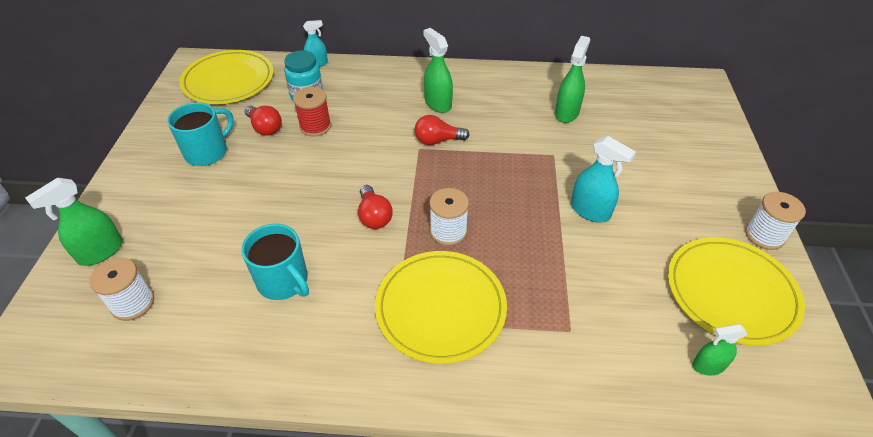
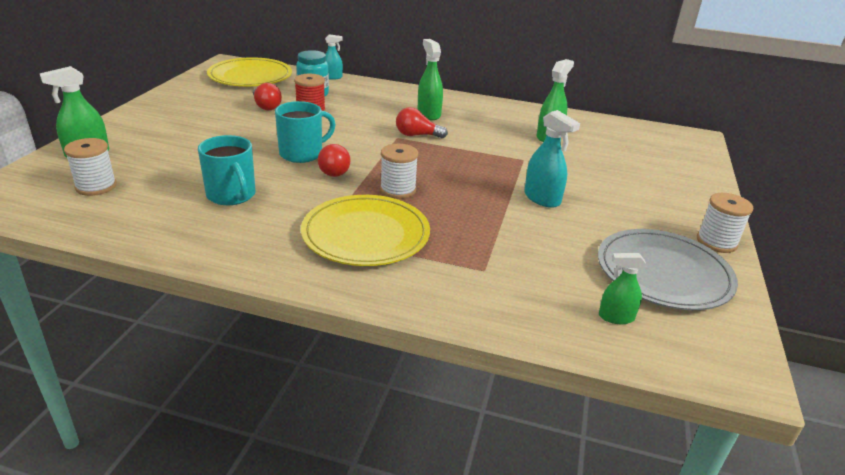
camera: 10 degrees right, 15 degrees down
(207, 152) = (209, 113): turquoise mug -> turquoise mug (302, 153)
(731, 292) = (663, 273): yellow plate -> grey plate

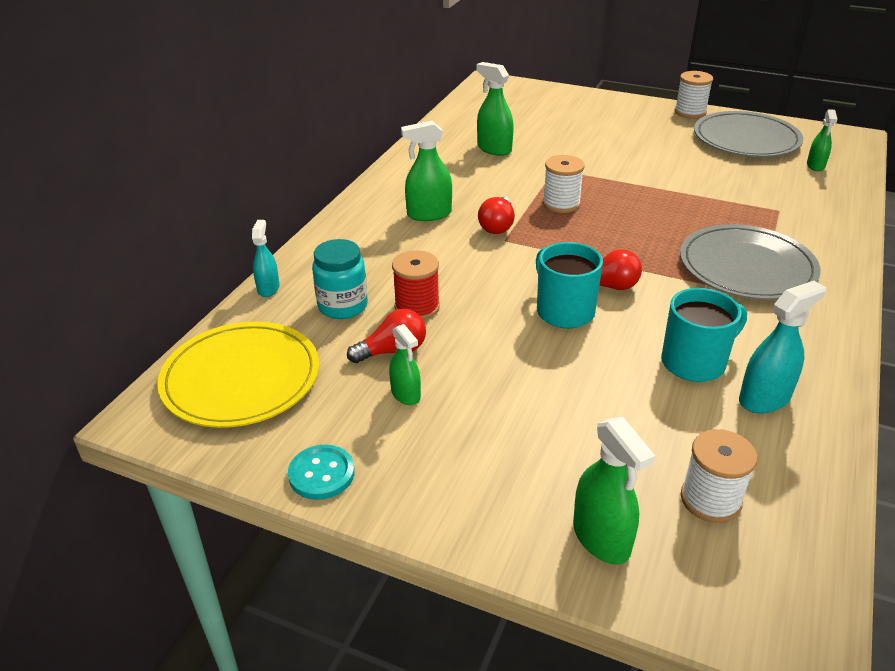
camera: 80 degrees left, 5 degrees up
(171, 94) = (321, 474): none -> turquoise button
(225, 110) = (406, 394): none -> green spray bottle
(366, 234) = (746, 267): yellow plate -> grey plate
(398, 190) = (645, 245): white spool -> white spool (561, 204)
(542, 198) = (640, 170): turquoise spray bottle -> turquoise spray bottle (764, 399)

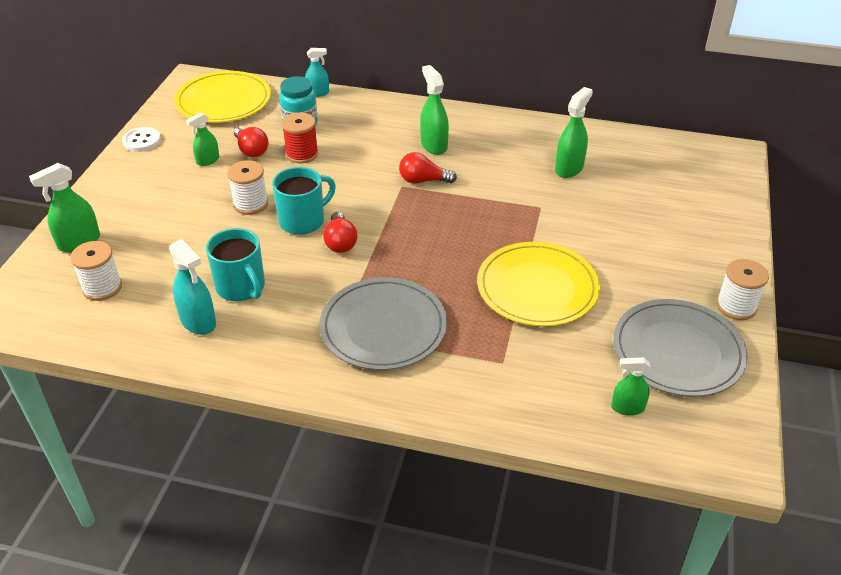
camera: 80 degrees right, 5 degrees up
(321, 474) = (142, 141): turquoise button -> white button
(561, 204) = (472, 213): white spool -> white spool (250, 204)
(676, 184) = (537, 288): none -> yellow plate

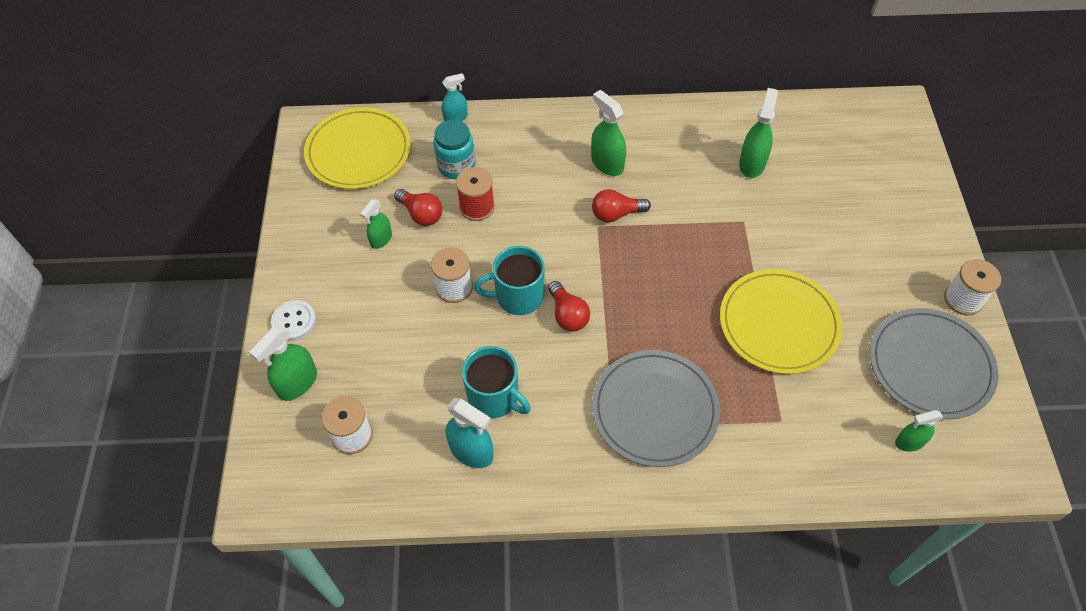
camera: 15 degrees left, 15 degrees up
(142, 141) = (296, 228): white button -> white button (294, 321)
(303, 221) = (518, 296): turquoise mug -> turquoise mug turned 135 degrees counterclockwise

